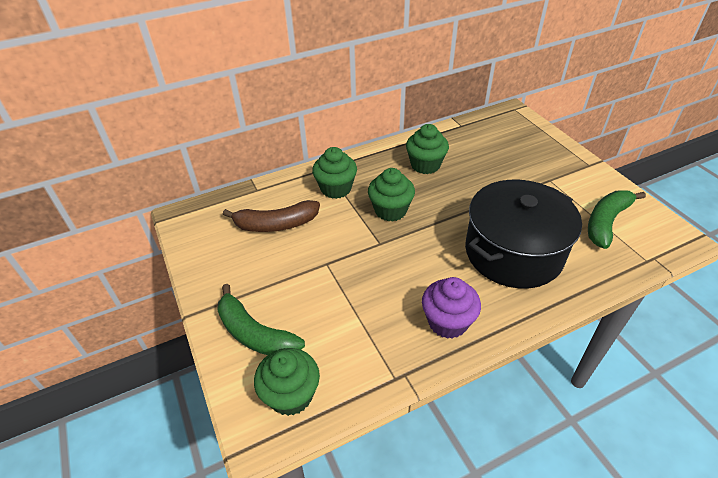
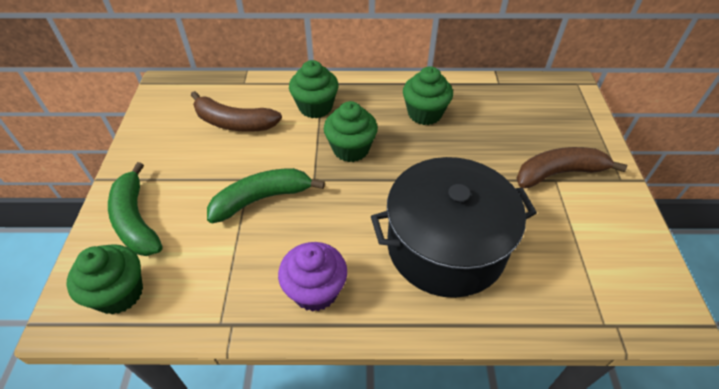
camera: 25 degrees right, 5 degrees up
(548, 174) = (559, 173): none -> brown banana
(606, 222) = (587, 256): green banana -> green banana (262, 199)

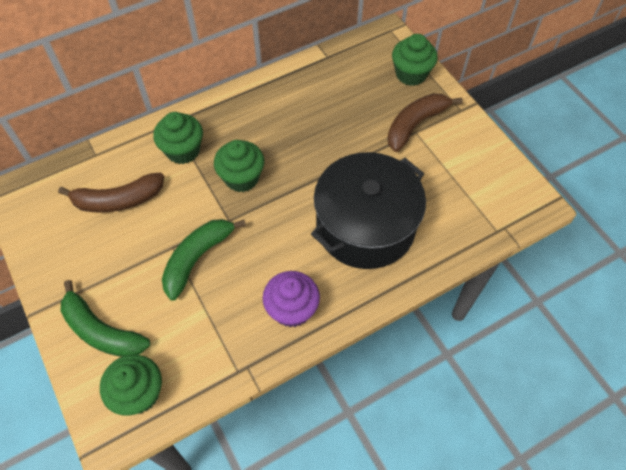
camera: 30 degrees left, 10 degrees up
(424, 113) = (283, 115): green cupcake -> green cupcake (411, 74)

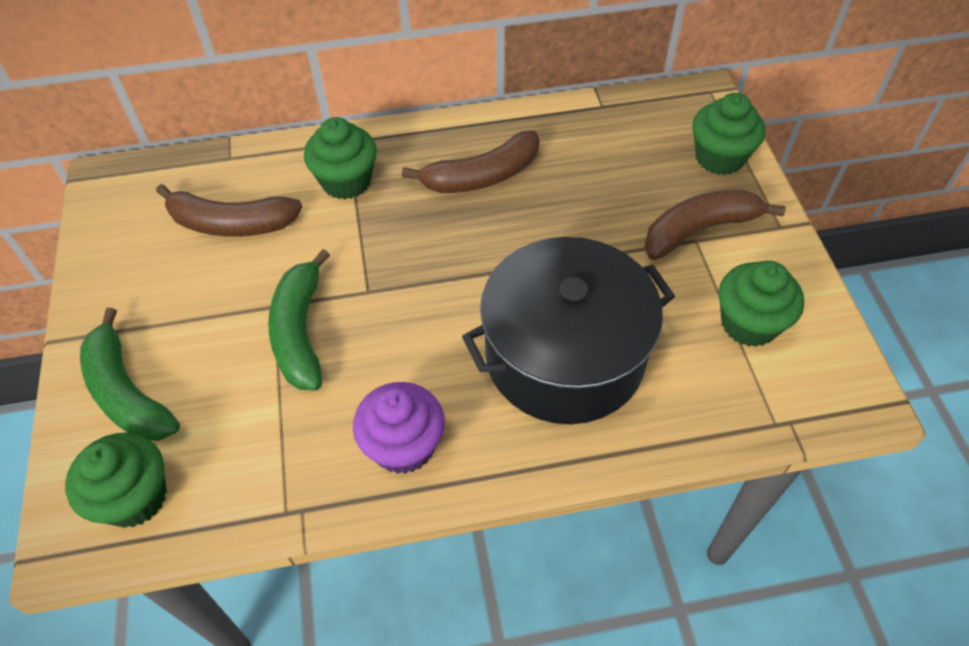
camera: 20 degrees right, 5 degrees down
(197, 258) = (300, 332): green banana -> green banana turned 60 degrees counterclockwise
(241, 178) = (411, 238): green cupcake -> green cupcake (749, 323)
(270, 124) = (482, 176): none -> brown banana

